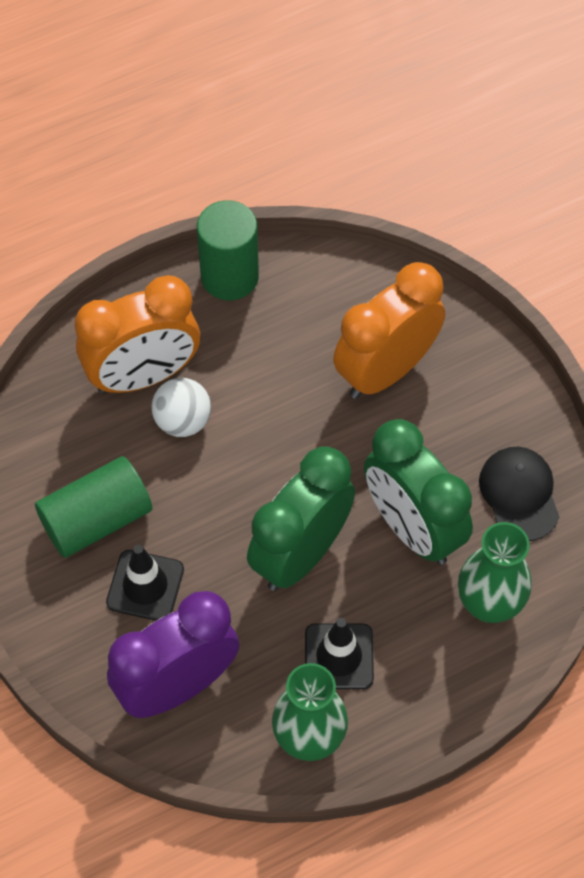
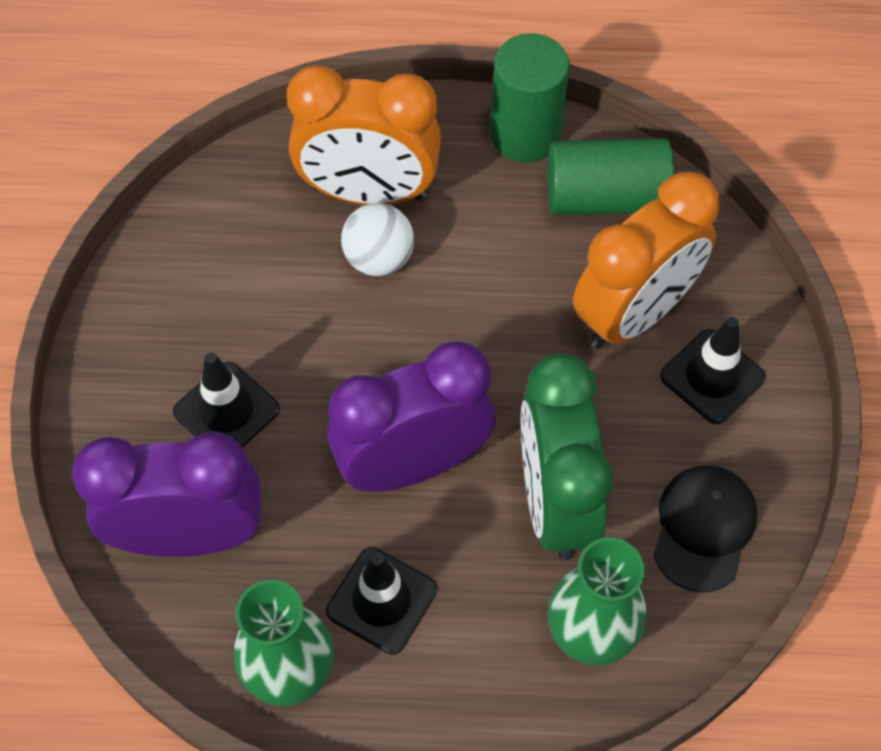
camera: 30 degrees right, 0 degrees up
(97, 520) = (223, 316): green cylinder -> green cylinder (605, 198)
(301, 554) = (413, 464): green clock -> purple clock
(386, 370) = (634, 314): orange clock -> orange clock turned 150 degrees clockwise
(464, 388) = (712, 377): none -> black traffic cone

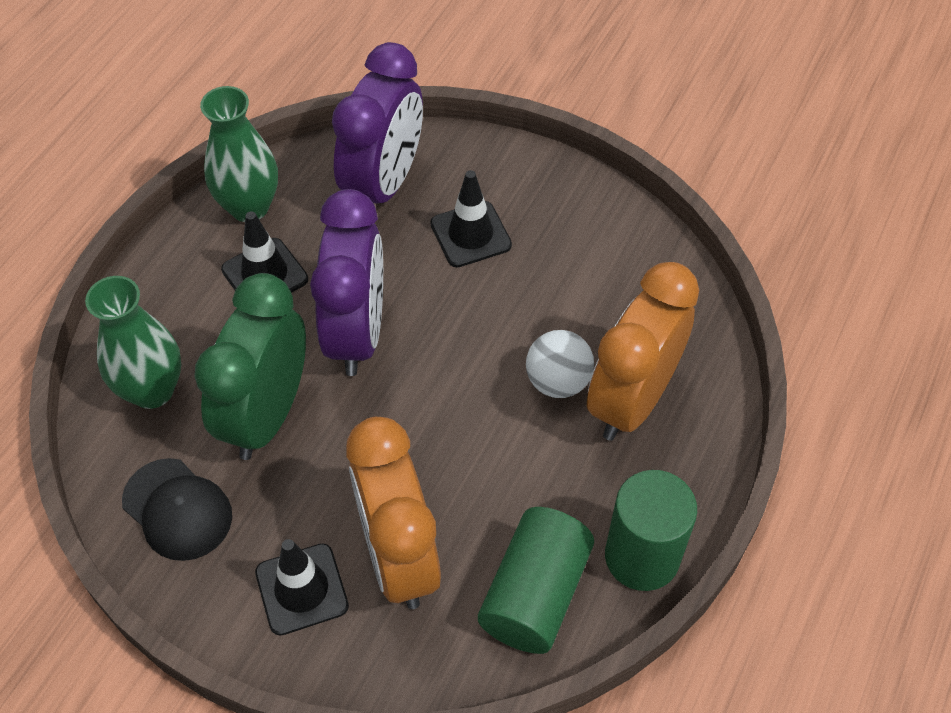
camera: 115 degrees right, 5 degrees down
(555, 501) = (267, 414): green clock -> green clock turned 90 degrees counterclockwise

